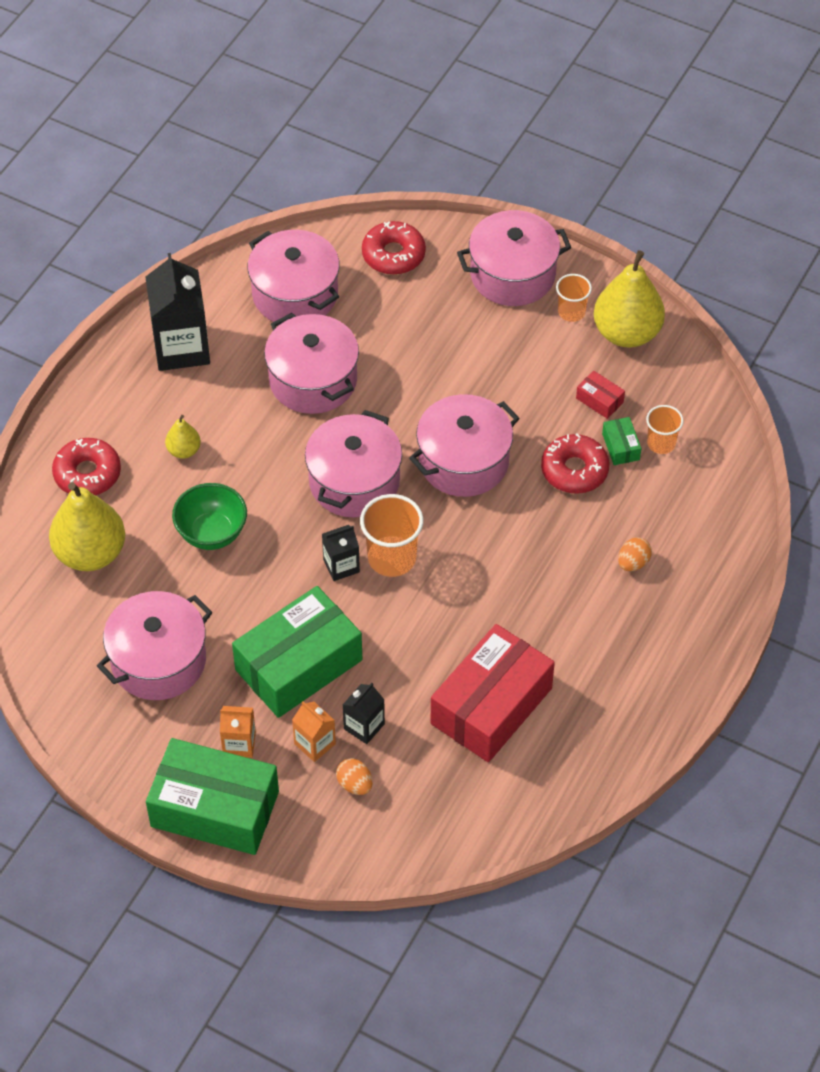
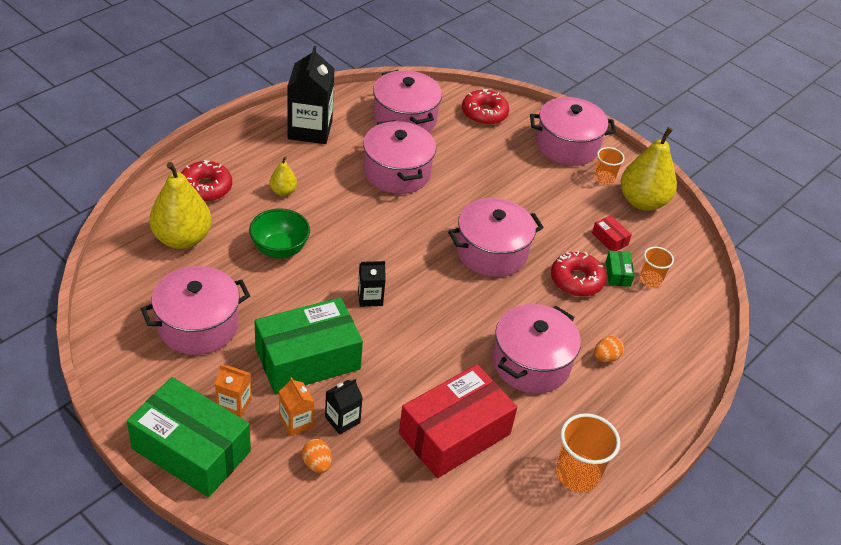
camera: 10 degrees right, 10 degrees down
(354, 481) = (402, 244): pink pot -> pink pot (531, 363)
(392, 558) = (412, 303): orange cup -> orange cup (577, 474)

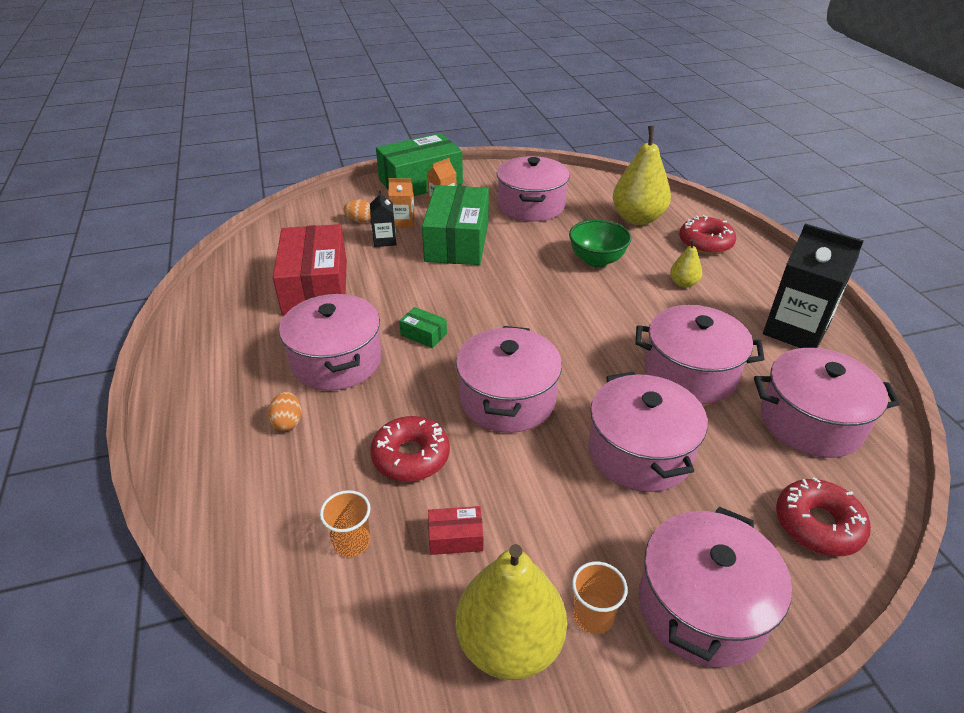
camera: 125 degrees right, 5 degrees down
(370, 297) = (500, 291): black carton -> none
(487, 182) = (640, 452): none -> pink pot
(577, 474) = (203, 336): orange cup -> none
(618, 274) = (389, 508): green box -> green box (423, 334)

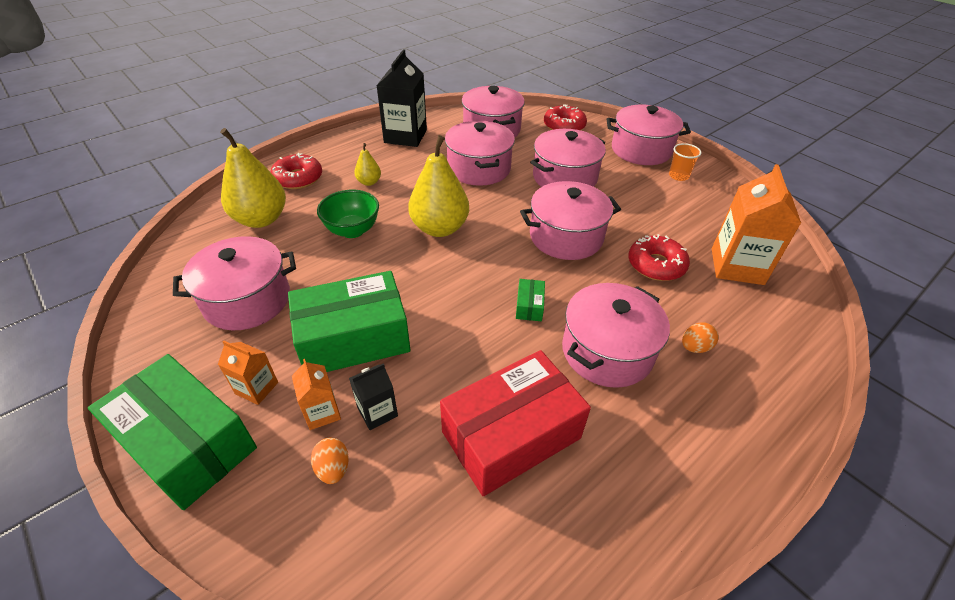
camera: 115 degrees left, 5 degrees up
(351, 542) = (737, 266): orange cup -> orange carton
(456, 537) = (688, 227): red box -> none
(509, 643) = (719, 195): yellow pear -> yellow pear (439, 228)

